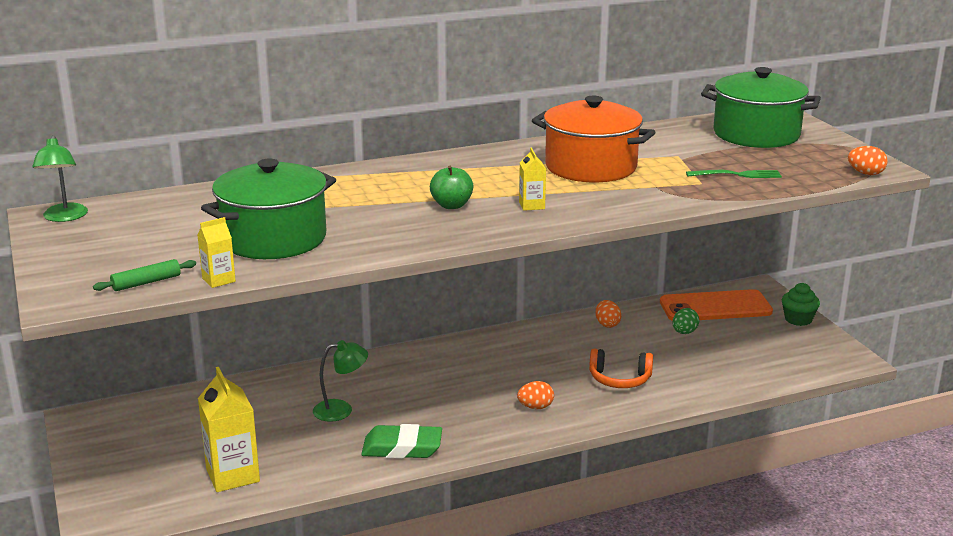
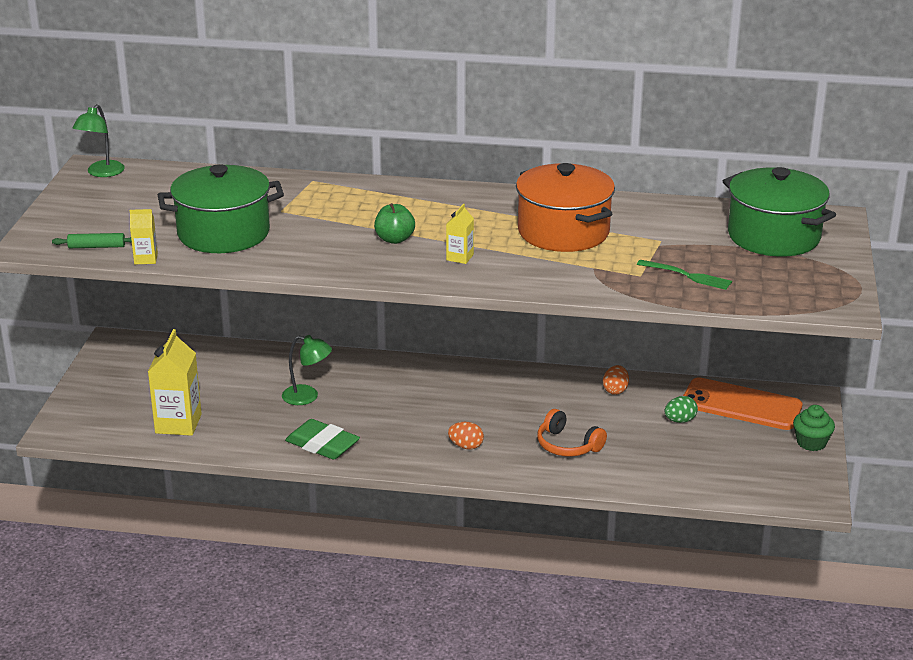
camera: 30 degrees right, 5 degrees up
(866, 173) = (817, 308): orange egg -> none

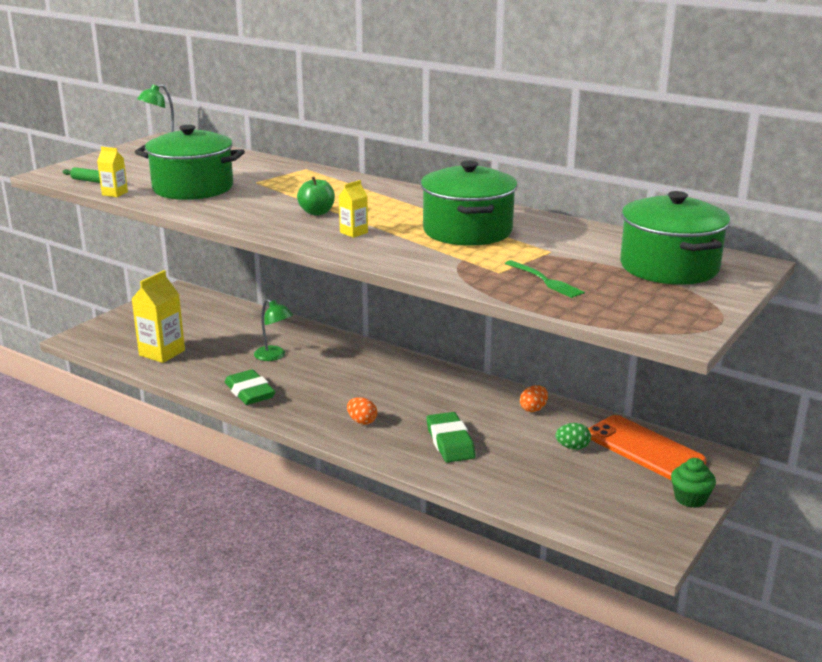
camera: 25 degrees right, 5 degrees down
(563, 232) = (467, 231): orange pot -> green pot
(567, 445) = (450, 442): orange headphones -> green eraser

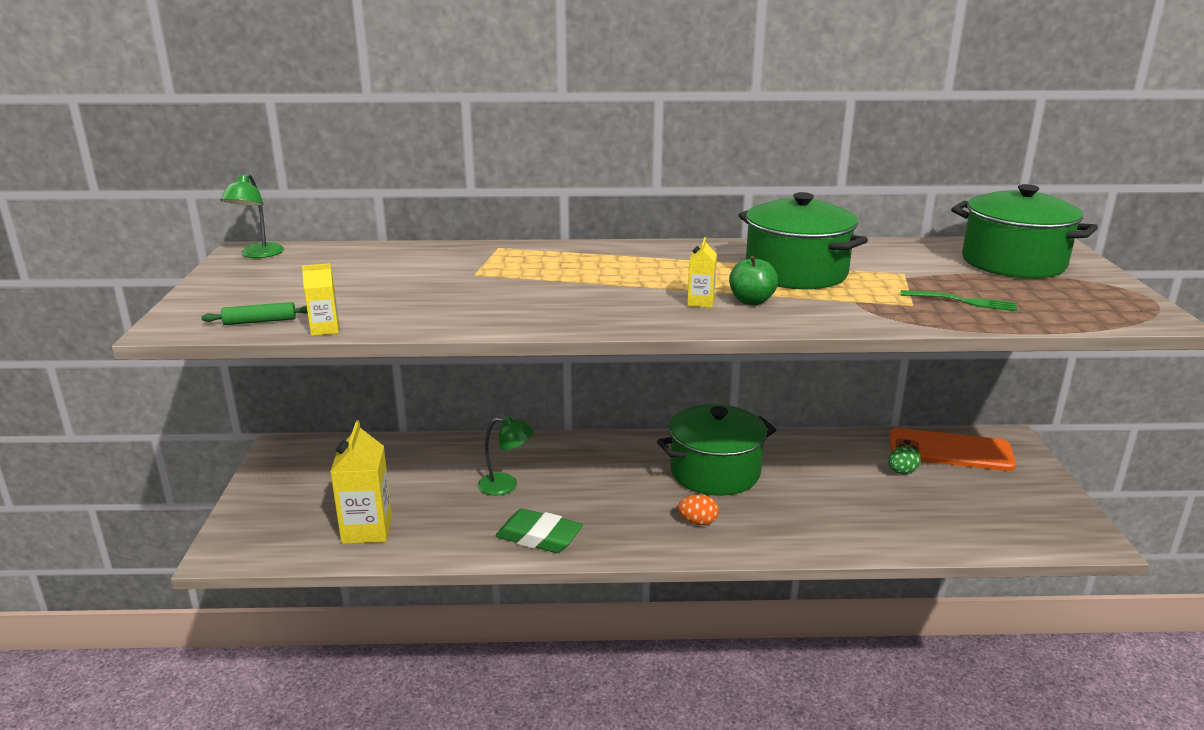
camera: 35 degrees left, 0 degrees up
(193, 188) = (415, 298): green pot -> green pot (715, 472)
(317, 212) = (616, 291): green apple -> green apple (751, 301)
(450, 442) = (804, 509): green eraser -> none
(533, 409) = (820, 448): orange egg -> none
(690, 498) = (1043, 481): green cupcake -> none

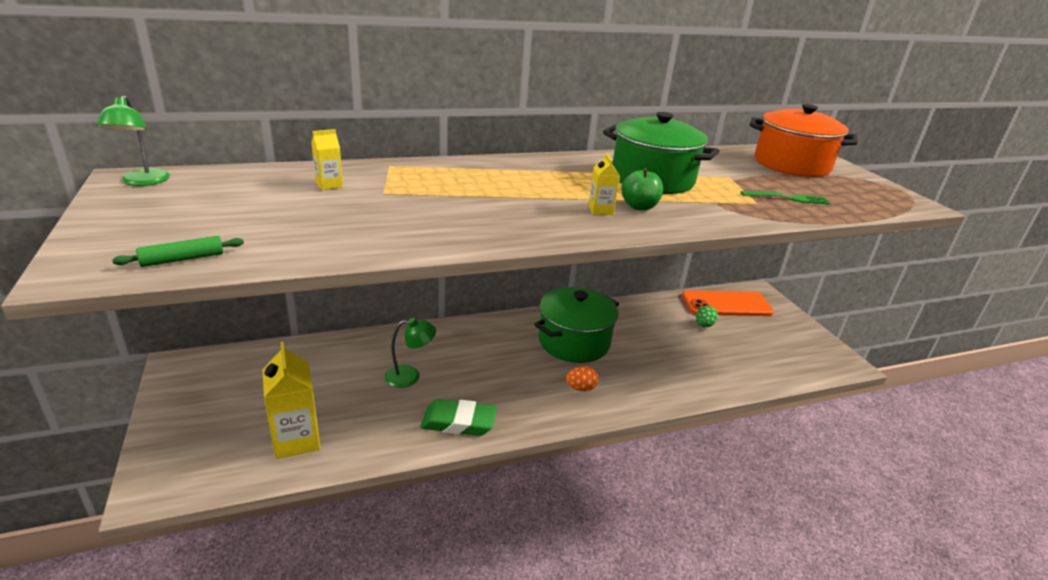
camera: 20 degrees left, 5 degrees up
(325, 329) = (263, 263): yellow carton -> yellow carton (329, 185)
(1013, 263) = (791, 164): green pot -> orange pot

